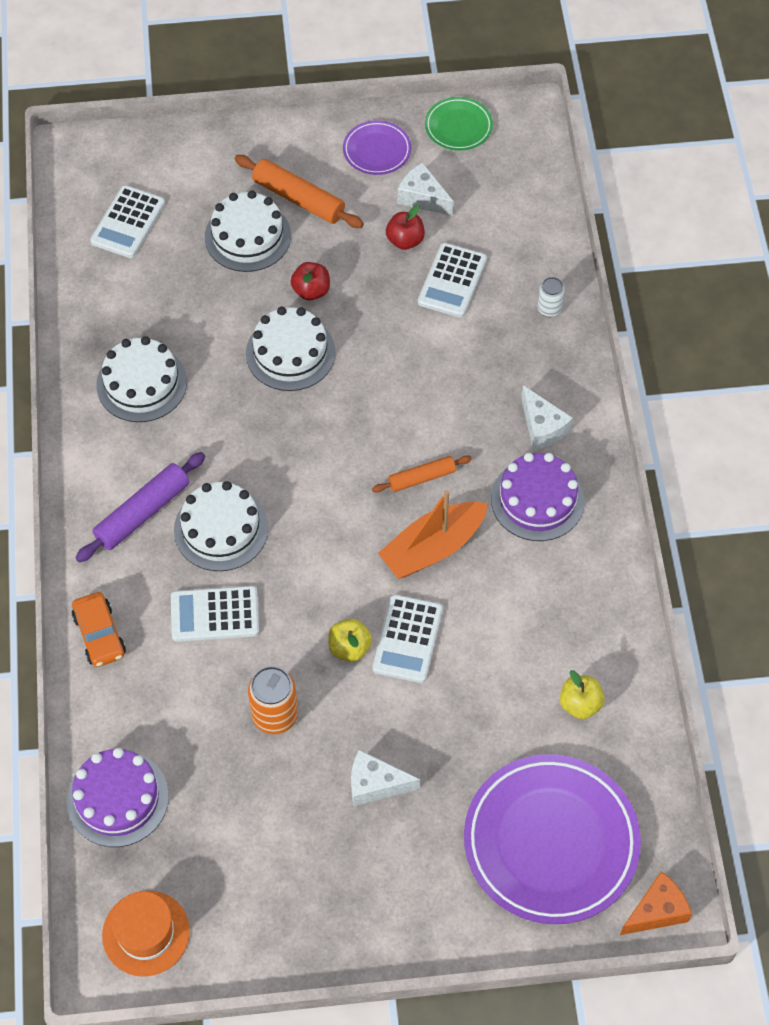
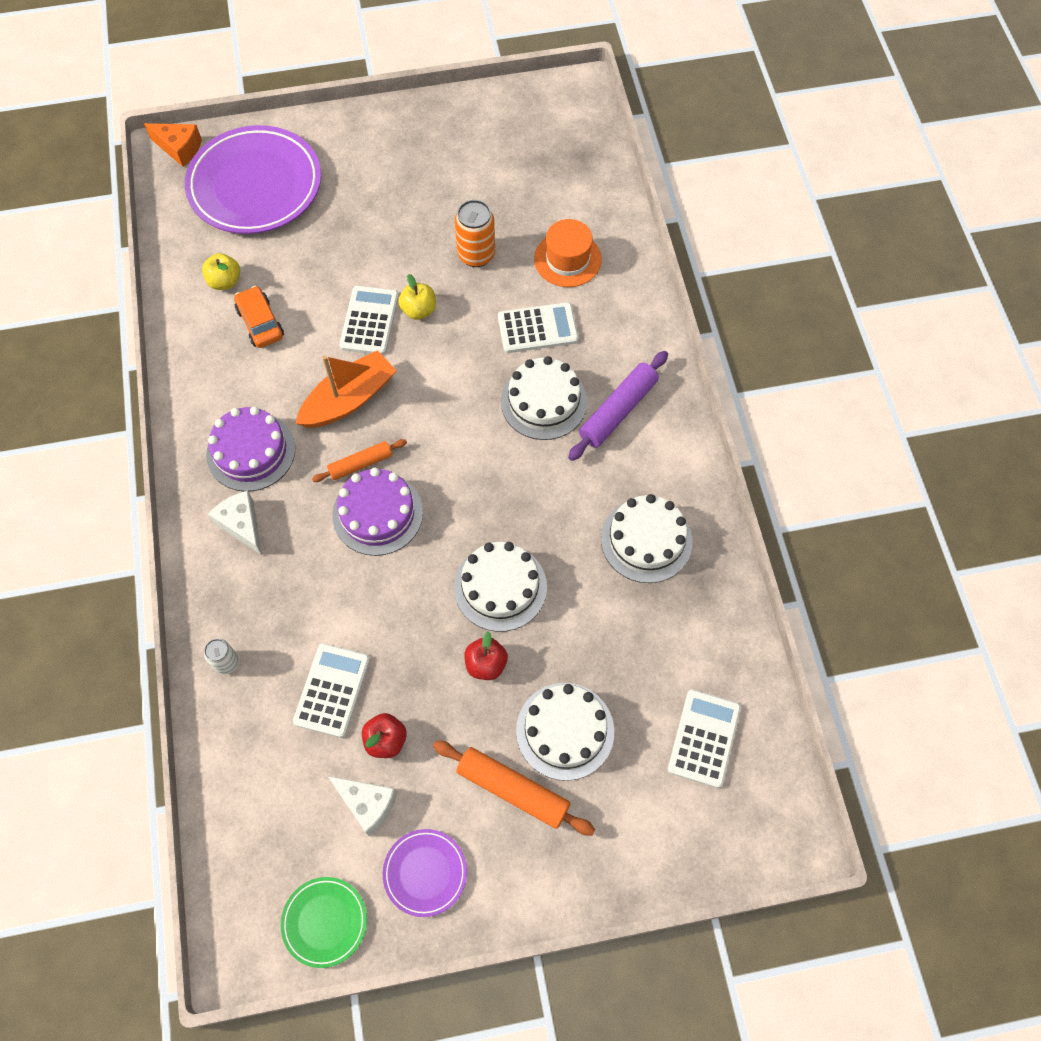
camera: 175 degrees right, 5 degrees up
(99, 635) = (633, 305): orange car -> orange car (260, 323)
(117, 798) = (591, 190): purple cake -> purple cake (377, 513)
(146, 933) = (552, 110): orange hat -> orange hat (567, 259)
(375, 784) = (391, 213): white cheese -> none
(656, 911) = (179, 148): orange cheese -> orange cheese turned 120 degrees counterclockwise

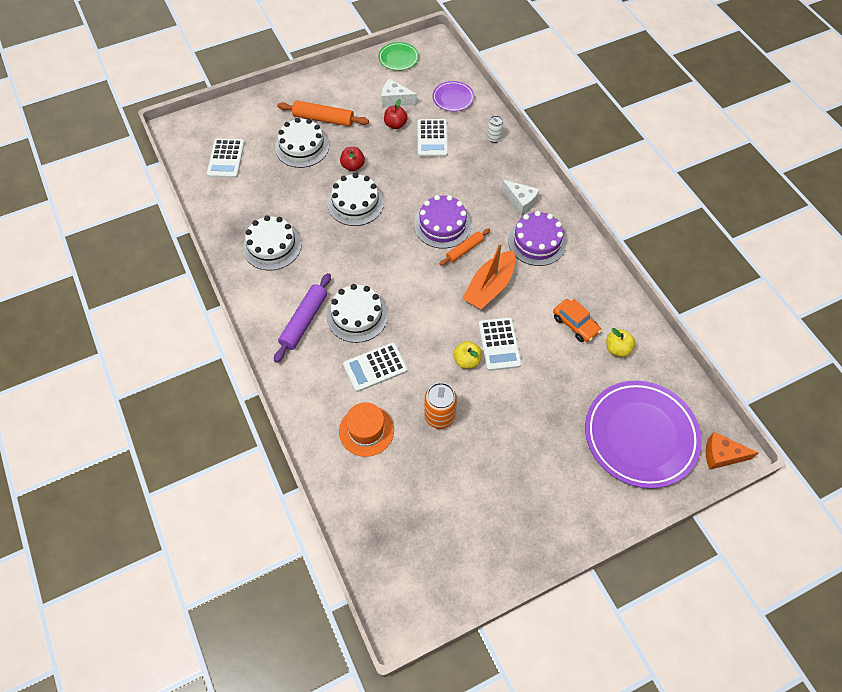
camera: 165 degrees right, 5 degrees down
(425, 873) = (358, 82): purple plate -> purple plate (453, 98)

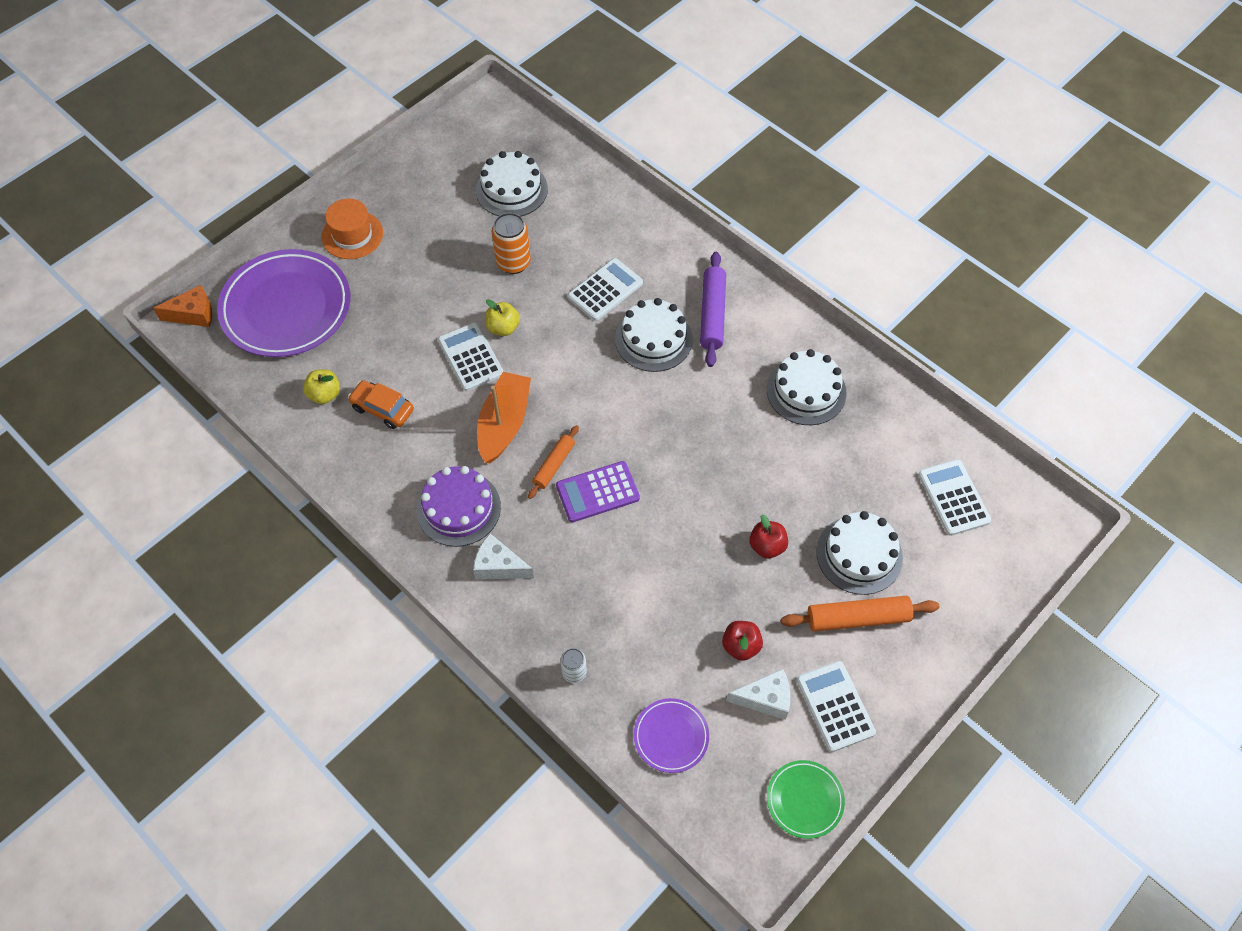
camera: 160 degrees right, 0 degrees up
(355, 203) = (732, 487): white cake -> white cake (511, 189)
(366, 430) = (586, 228): orange hat -> orange hat (352, 235)
(432, 138) = (671, 638): white calculator -> white calculator (835, 706)
(442, 225) = (597, 492): purple cake -> purple calculator

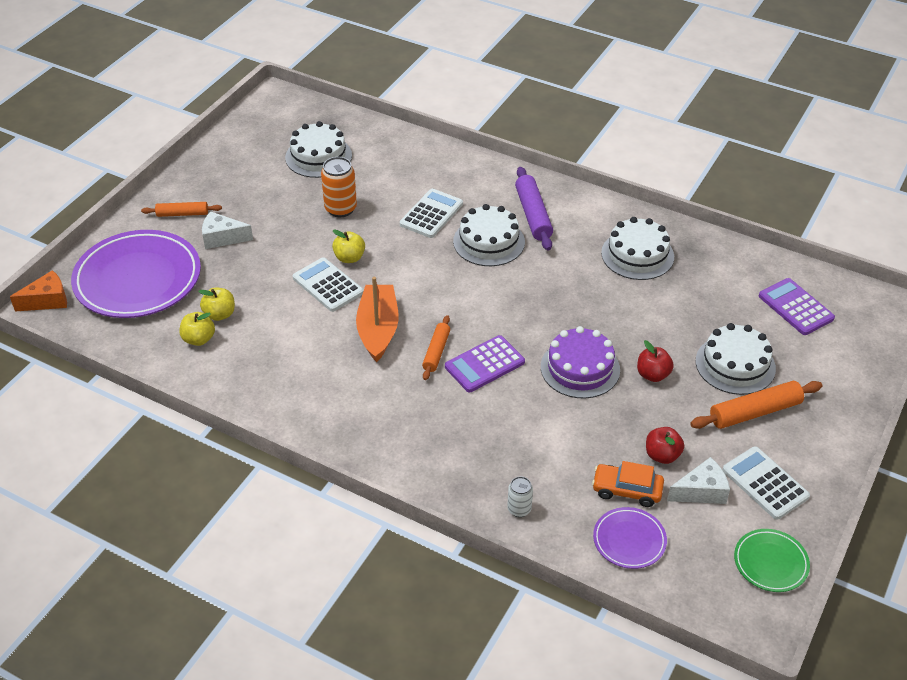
camera: 15 degrees left, 15 degrees down
(352, 235) = (182, 214): orange hat -> orange rolling pin
(353, 369) = (220, 314): none -> yellow apple
(382, 409) = (259, 340): orange car -> orange car (627, 490)
(458, 508) = (360, 402): purple cake -> purple cake (580, 368)
(499, 566) = (415, 440): white cheese -> white cheese (222, 238)
(953, 498) = (795, 307): white calculator -> purple calculator

